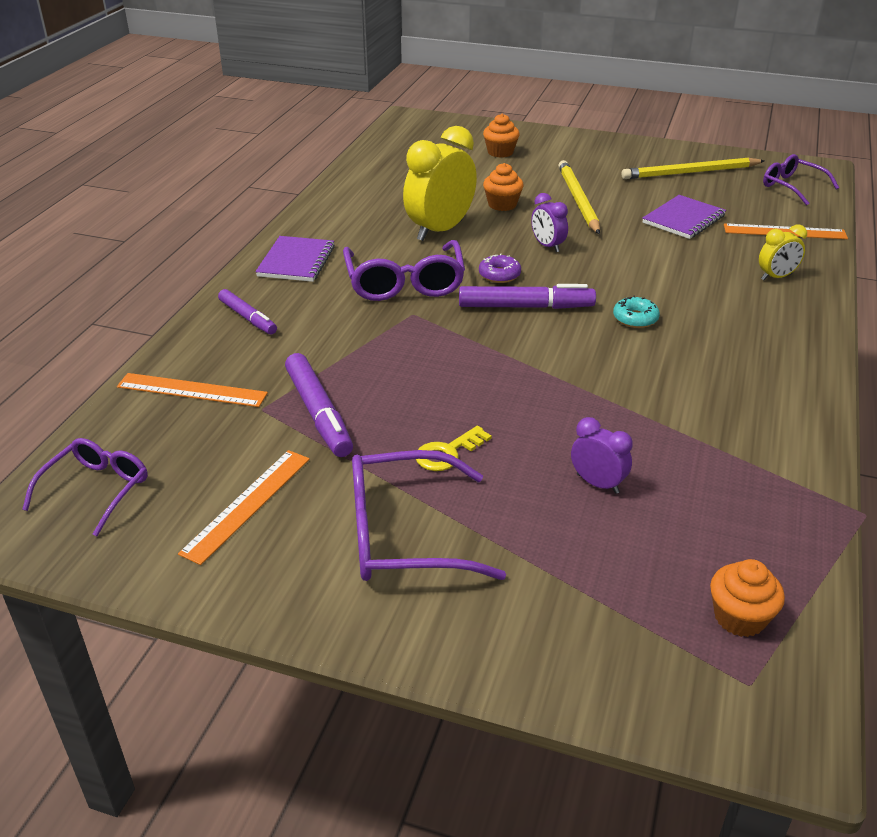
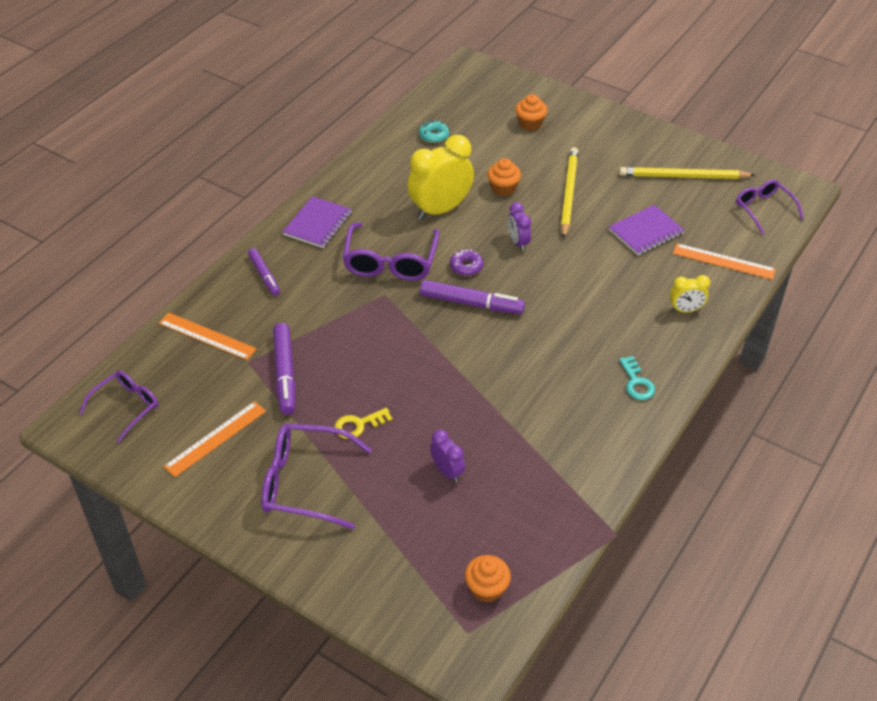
camera: 15 degrees right, 10 degrees up
(635, 318) = (549, 331): turquoise donut -> turquoise donut (434, 136)
(771, 350) = (636, 382): none -> turquoise key

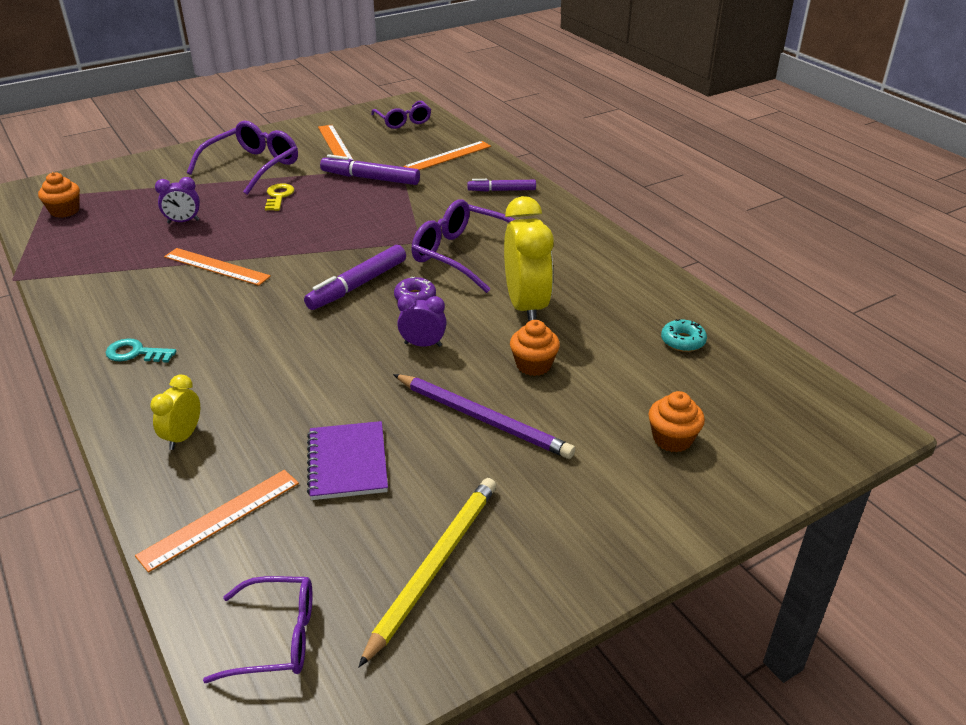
camera: 115 degrees right, 10 degrees down
(318, 224) = (557, 229): purple notebook -> none
(502, 402) = (216, 266): none -> orange ruler
(568, 194) = (482, 418): yellow pencil -> purple pencil

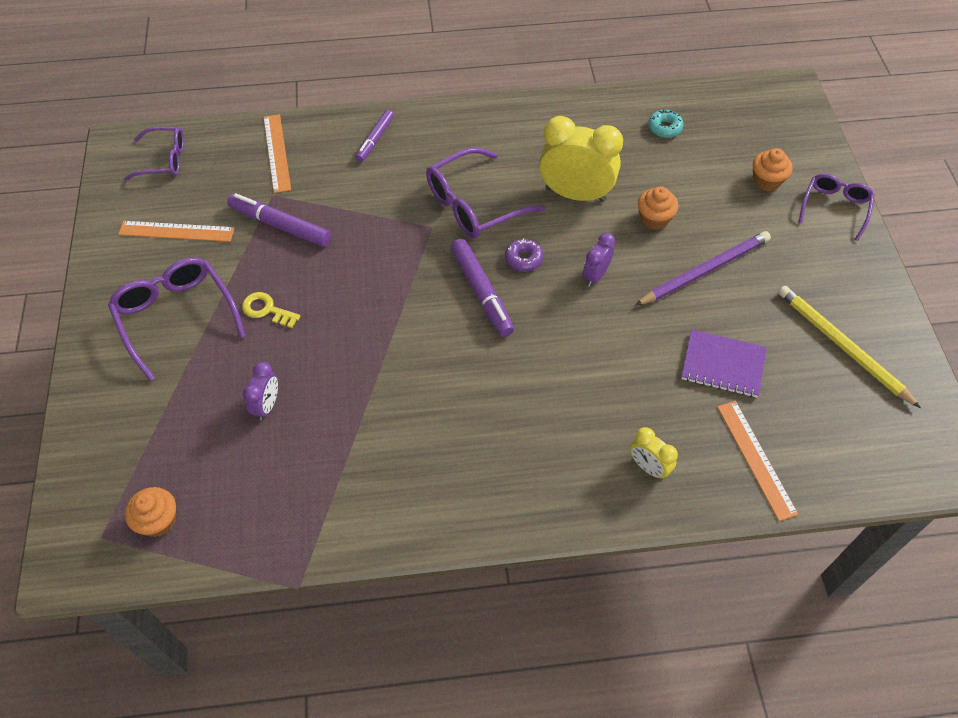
camera: 65 degrees left, 20 degrees up
(136, 353) = (506, 485): turquoise key -> none
(216, 266) = (383, 393): orange ruler -> none
(276, 637) = (879, 448): purple glasses -> purple glasses (834, 208)
(370, 178) = (280, 225): purple marker -> purple marker turned 75 degrees clockwise

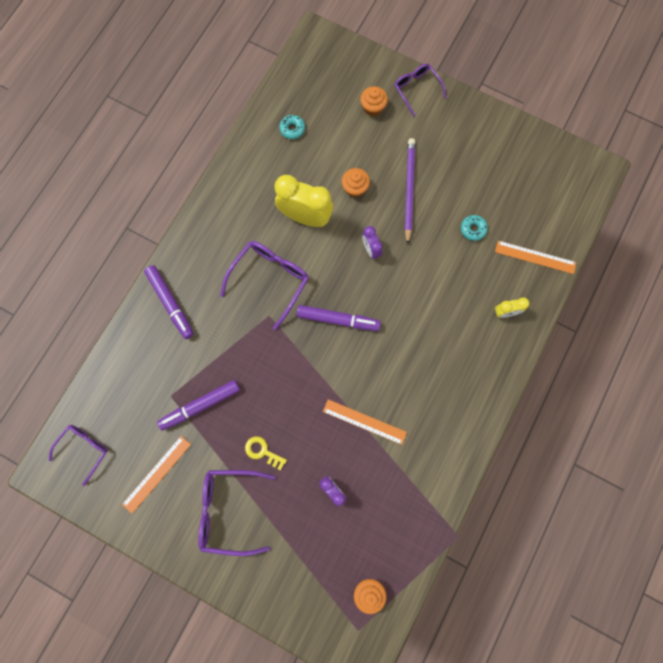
camera: 55 degrees left, 20 degrees up
(267, 310) = (262, 451): yellow key -> yellow key turned 60 degrees clockwise
(277, 153) = (134, 372): orange ruler -> orange ruler (364, 421)
(375, 139) = (170, 303): purple marker -> purple marker, size x1.54
(474, 205) = (270, 280): purple glasses -> purple glasses turned 150 degrees counterclockwise
(523, 259) = (331, 280): purple donut -> none
(575, 194) = (305, 217): yellow clock -> yellow clock turned 60 degrees clockwise
(722, 365) = (473, 229): purple notebook -> turquoise donut
(842, 347) = (502, 162): yellow pencil -> none

